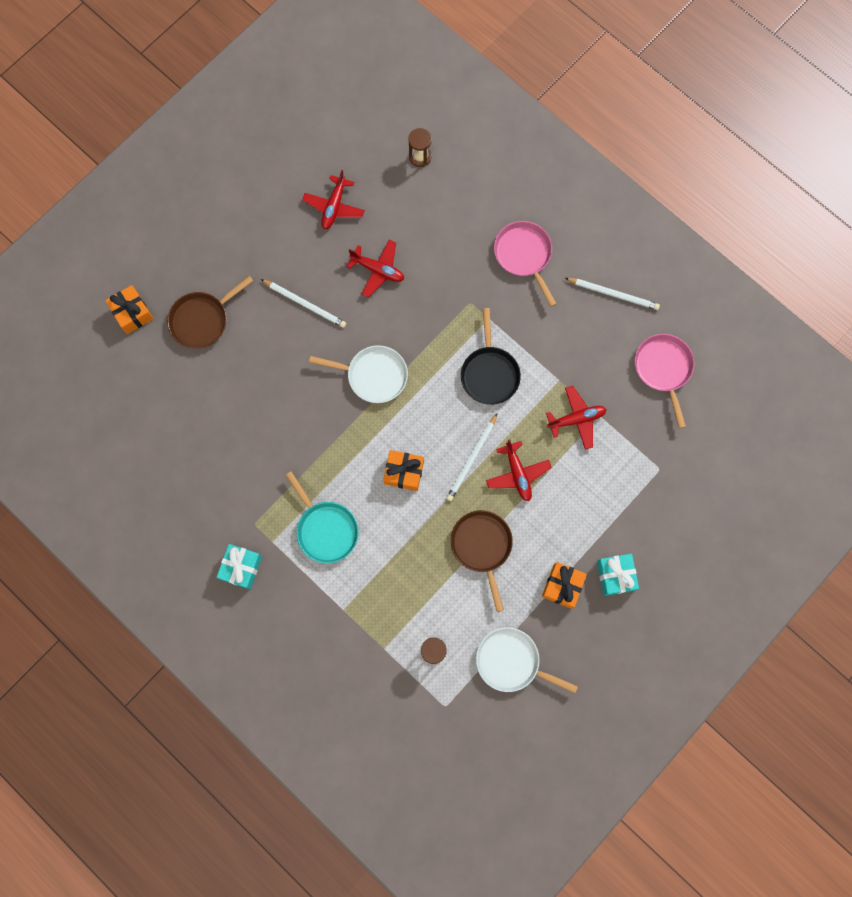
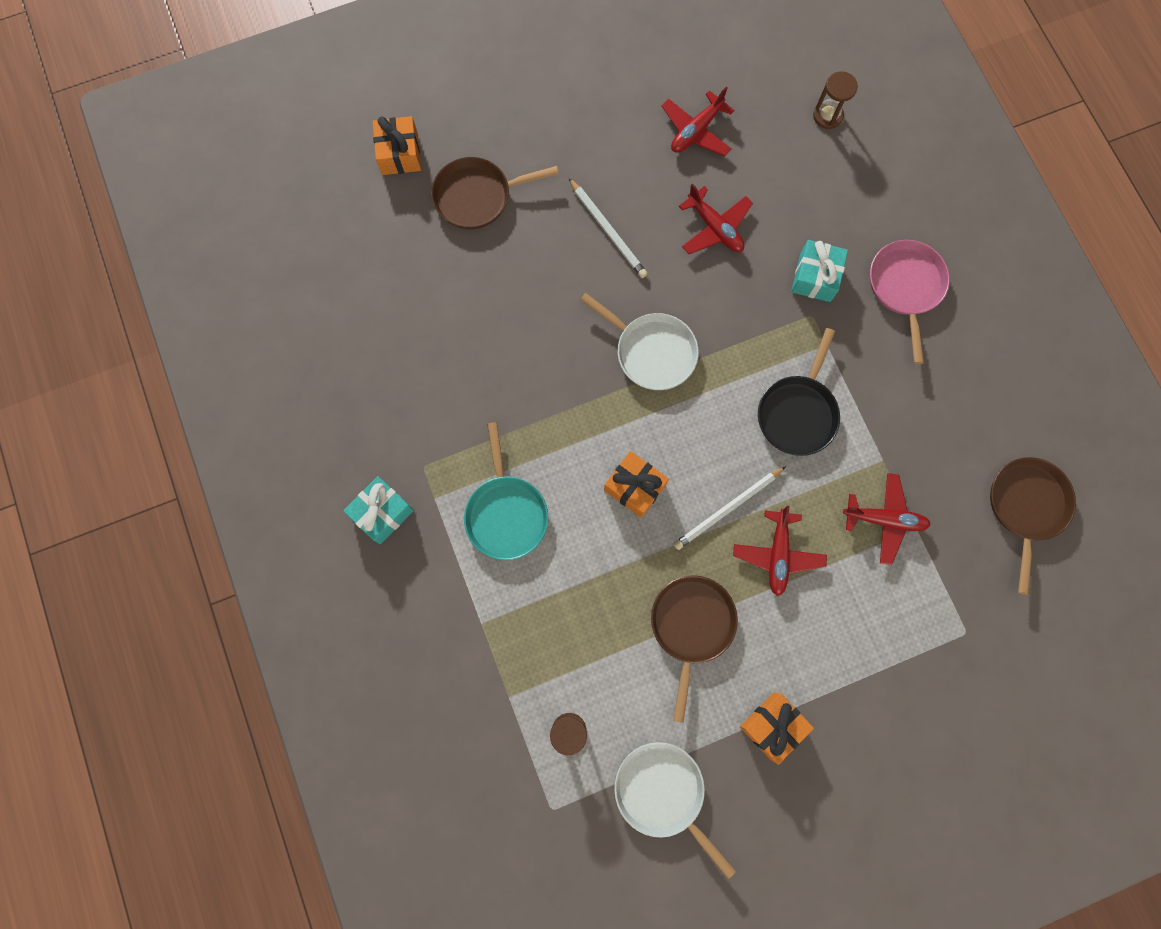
camera: 25 degrees right, 0 degrees up
(613, 294) = (1000, 384): white pencil -> none
(615, 575) = (848, 745): turquoise gift -> turquoise gift (815, 277)
(663, 369) = (1026, 507): pink pan -> brown pan

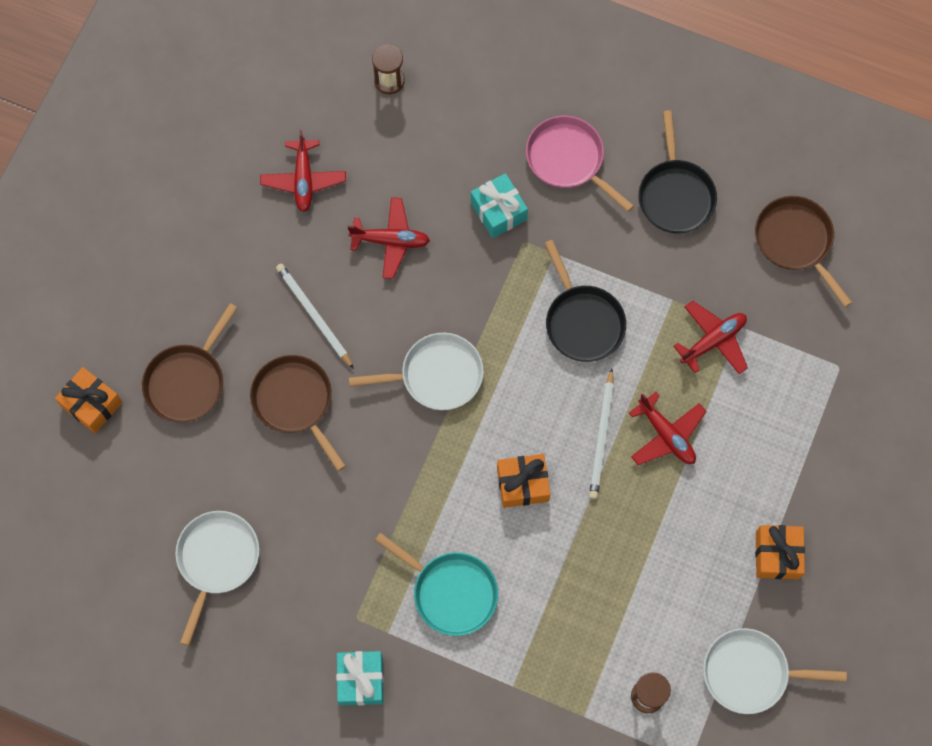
camera: 45 degrees left, 5 degrees down
(372, 335) = (217, 560): none -> white pan
(608, 230) = (314, 315): white pencil -> white pencil turned 135 degrees counterclockwise
(691, 626) = (658, 542): brown pan -> brown pan (295, 402)
(963, 385) = (675, 195): none -> black pan

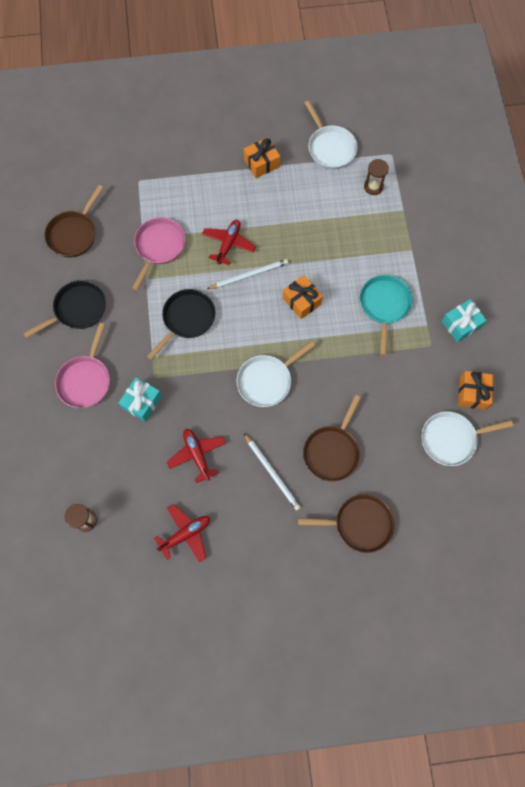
camera: 120 degrees left, 0 degrees up
(92, 404) = (411, 575): orange gift -> orange gift (472, 393)
(314, 315) = (272, 473): white pencil -> white pencil turned 60 degrees counterclockwise
(436, 375) = (267, 380): white pan -> white pan turned 90 degrees counterclockwise
(713, 341) = (159, 247): red plane -> pink pan

